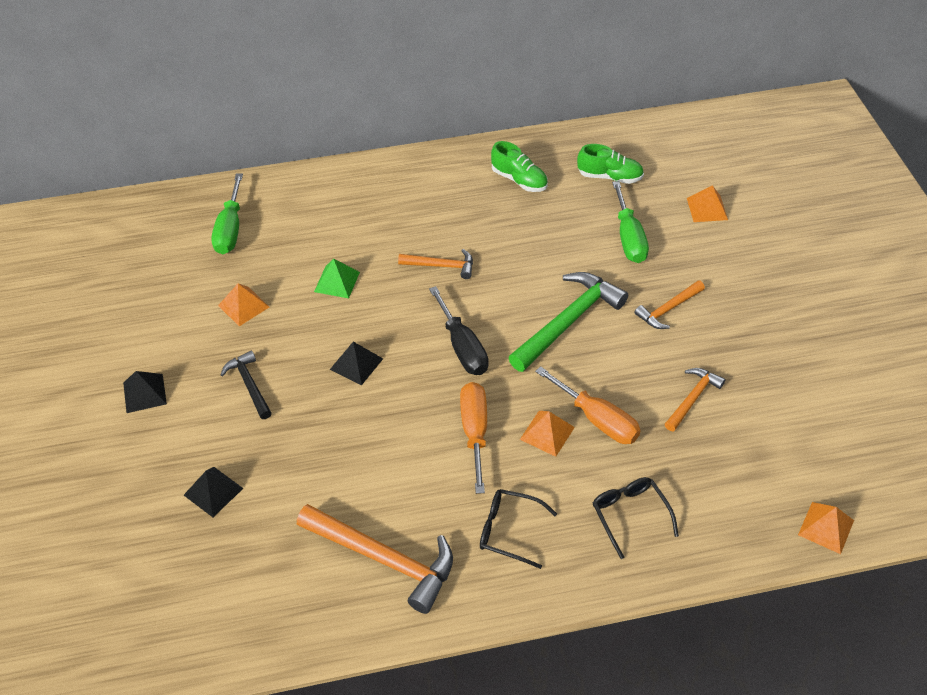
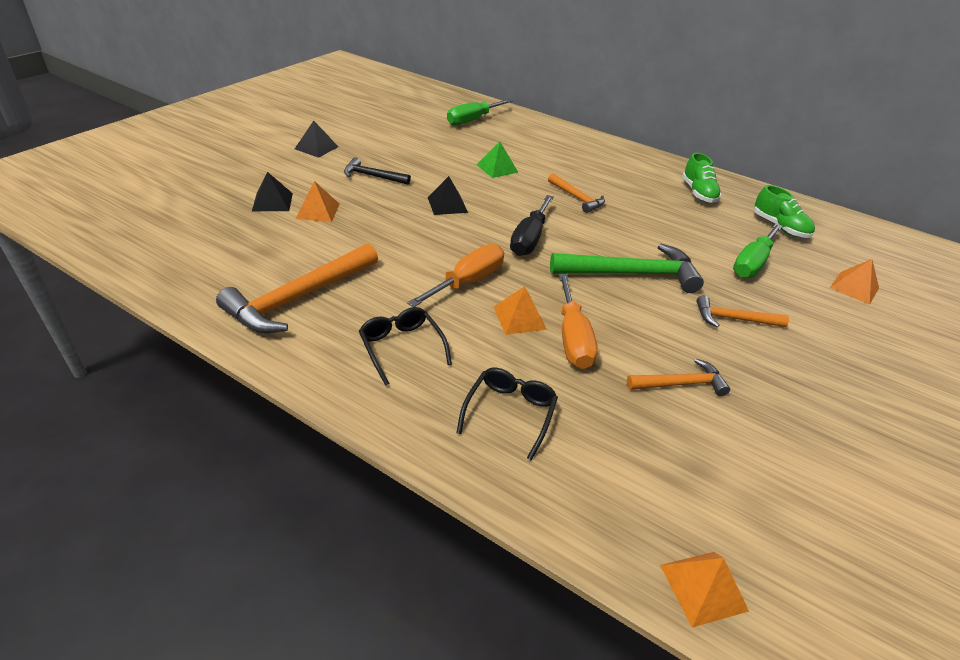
camera: 40 degrees right, 10 degrees down
(243, 306) = (427, 148): orange pyramid -> orange pyramid (318, 211)
(249, 384) = (372, 176): black hammer -> black hammer turned 90 degrees counterclockwise
(384, 559) = (298, 297): orange hammer -> orange hammer turned 60 degrees clockwise

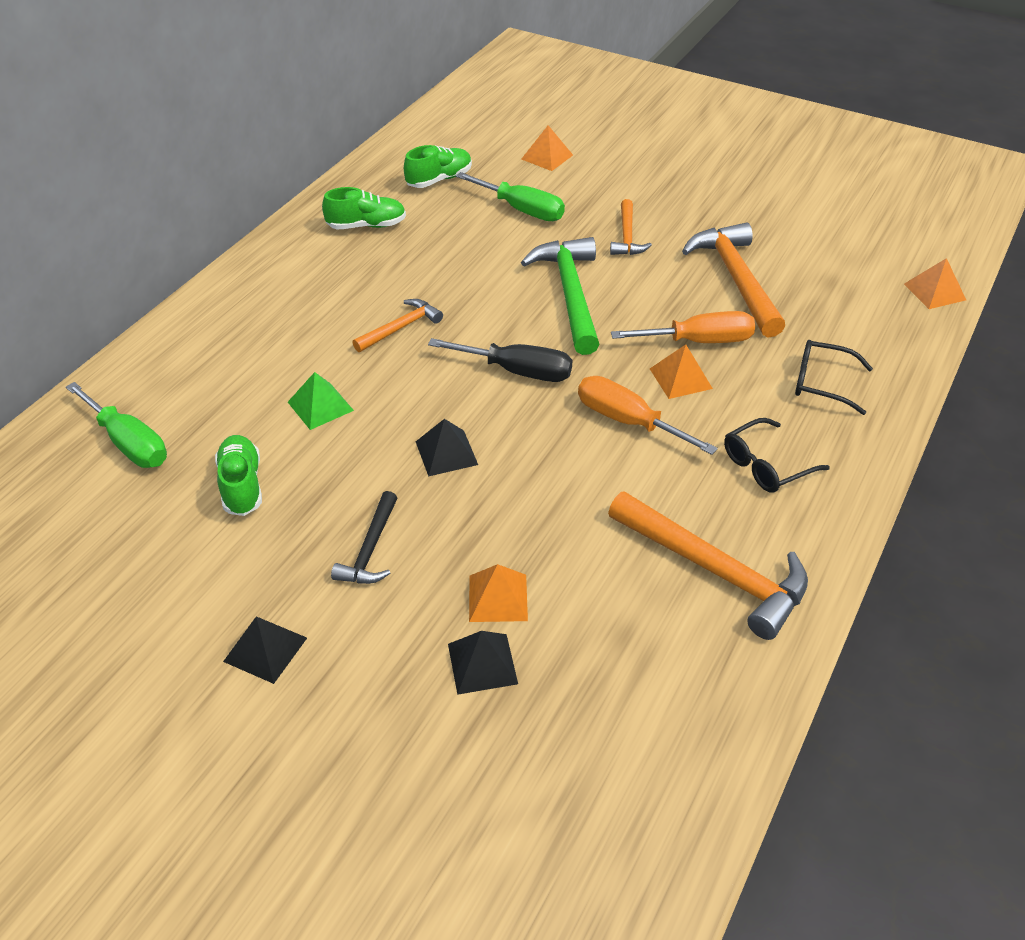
camera: 90 degrees left, 5 degrees up
(433, 145) = (242, 485): none -> green shoe
(681, 384) = (736, 279): orange hammer -> orange hammer, size x1.81

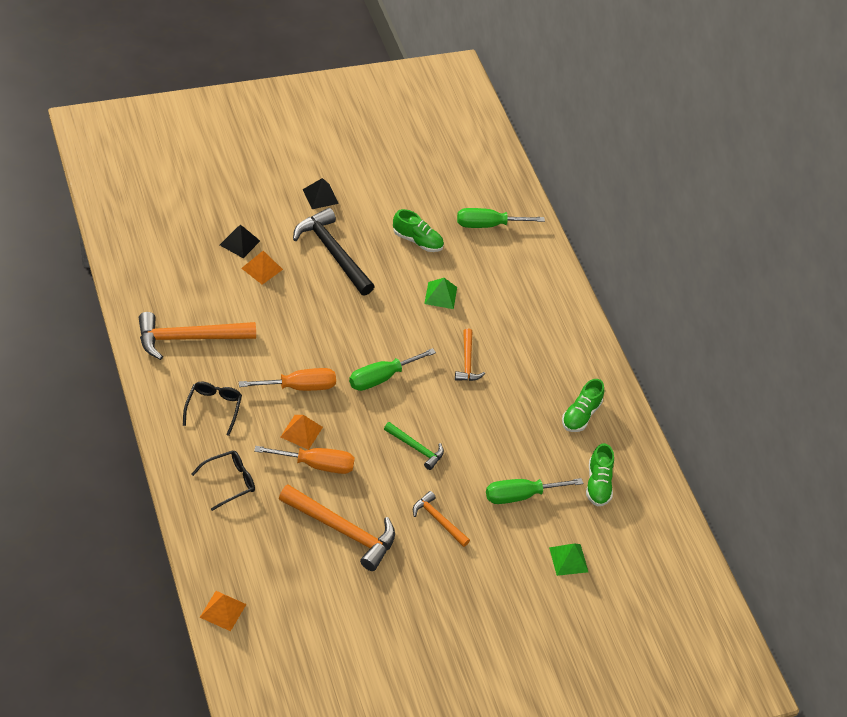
camera: 125 degrees right, 5 degrees up
(370, 549) = (333, 252): black hammer -> black hammer, size x1.81
(446, 453) = (358, 312): black pyramid -> none
(517, 371) = (381, 377): black screwdriver -> green screwdriver
(547, 157) = (568, 559): orange pyramid -> green pyramid
(570, 294) = (416, 448): green hammer -> green hammer, size x0.55
(699, 341) = (316, 465): orange screwdriver -> orange screwdriver turned 120 degrees counterclockwise

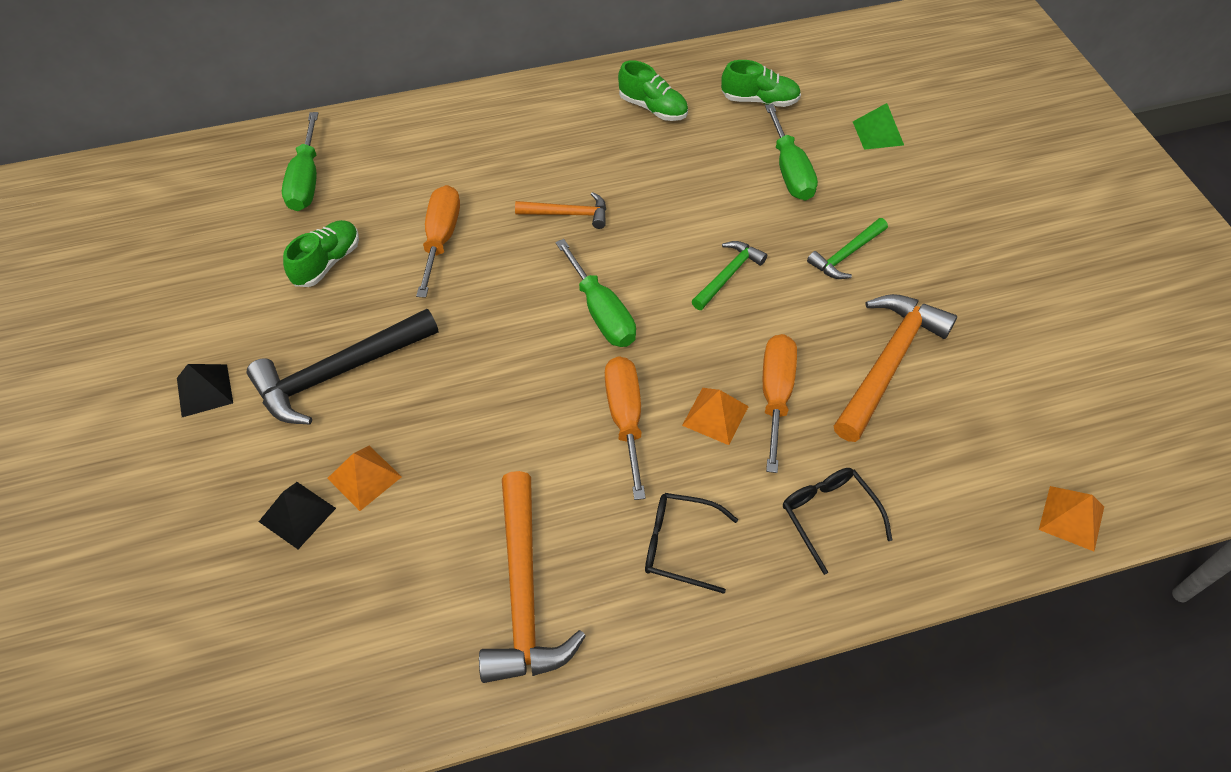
camera: 80 degrees left, 5 degrees up
(438, 520) = (846, 254): orange hammer -> green hammer
(440, 295) = (441, 239): green pyramid -> orange screwdriver

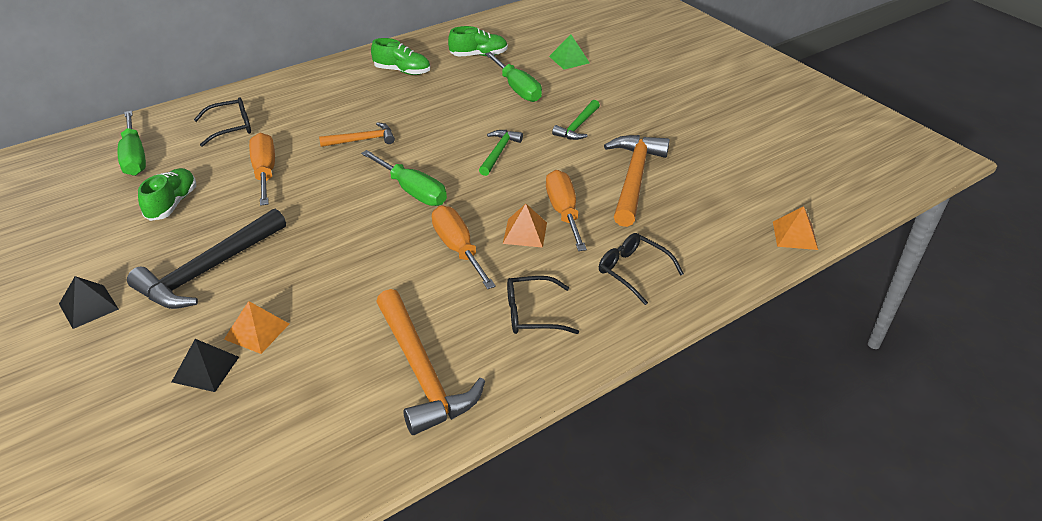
camera: 20 degrees left, 15 degrees down
(422, 158) = (230, 127): none -> black glasses

